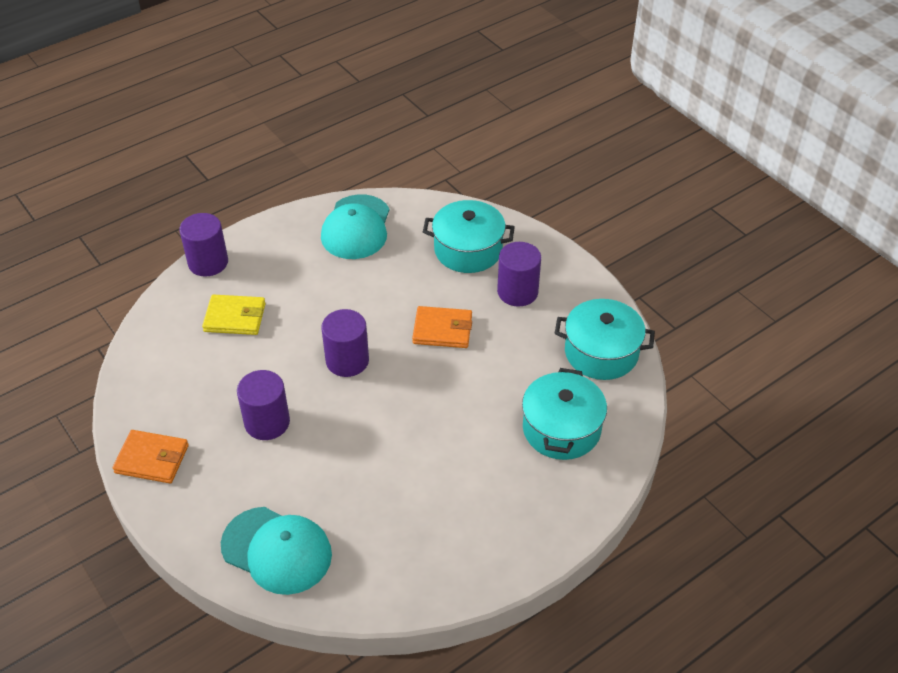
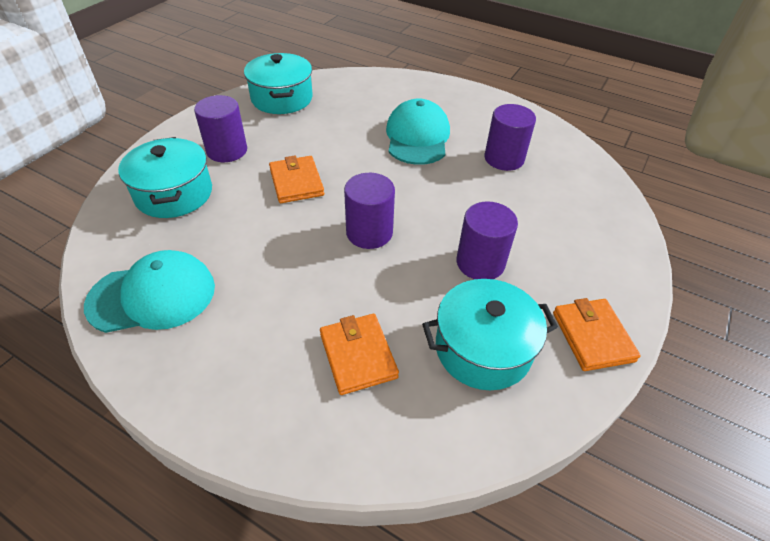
camera: 115 degrees left, 0 degrees up
(208, 262) = (268, 441): purple cylinder -> purple cylinder (504, 158)
(235, 317) = (358, 355): yellow wallet -> orange wallet
(277, 550) = (590, 207): turquoise cap -> turquoise cap (417, 137)
(561, 429) = (369, 102): turquoise pot -> turquoise pot (483, 348)

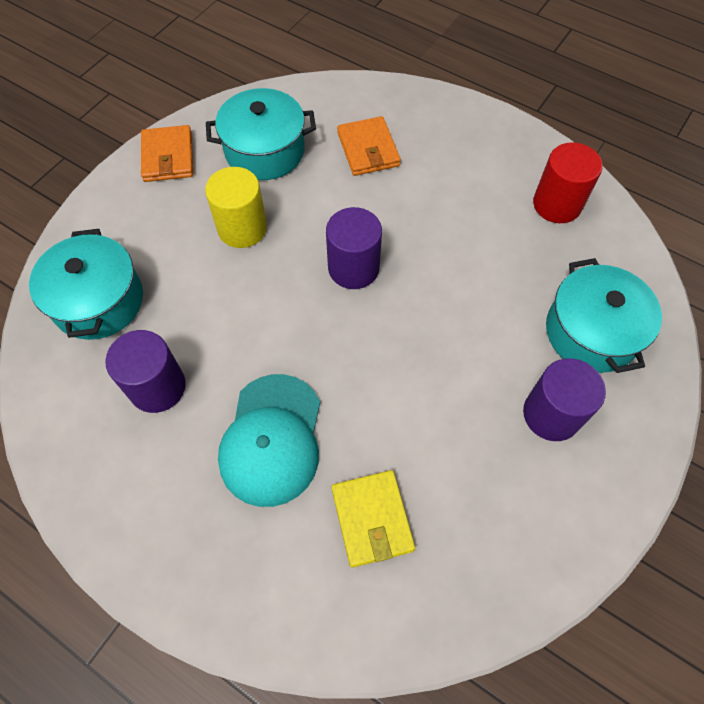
camera: 175 degrees left, 15 degrees up
(153, 296) = (557, 204): turquoise cap -> red cylinder
(282, 98) = (497, 559): turquoise pot -> turquoise pot (98, 301)
(296, 182) = (443, 348): orange wallet -> none
(351, 110) = (372, 519): none -> yellow wallet
(480, 263) = (242, 228): purple cylinder -> yellow cylinder

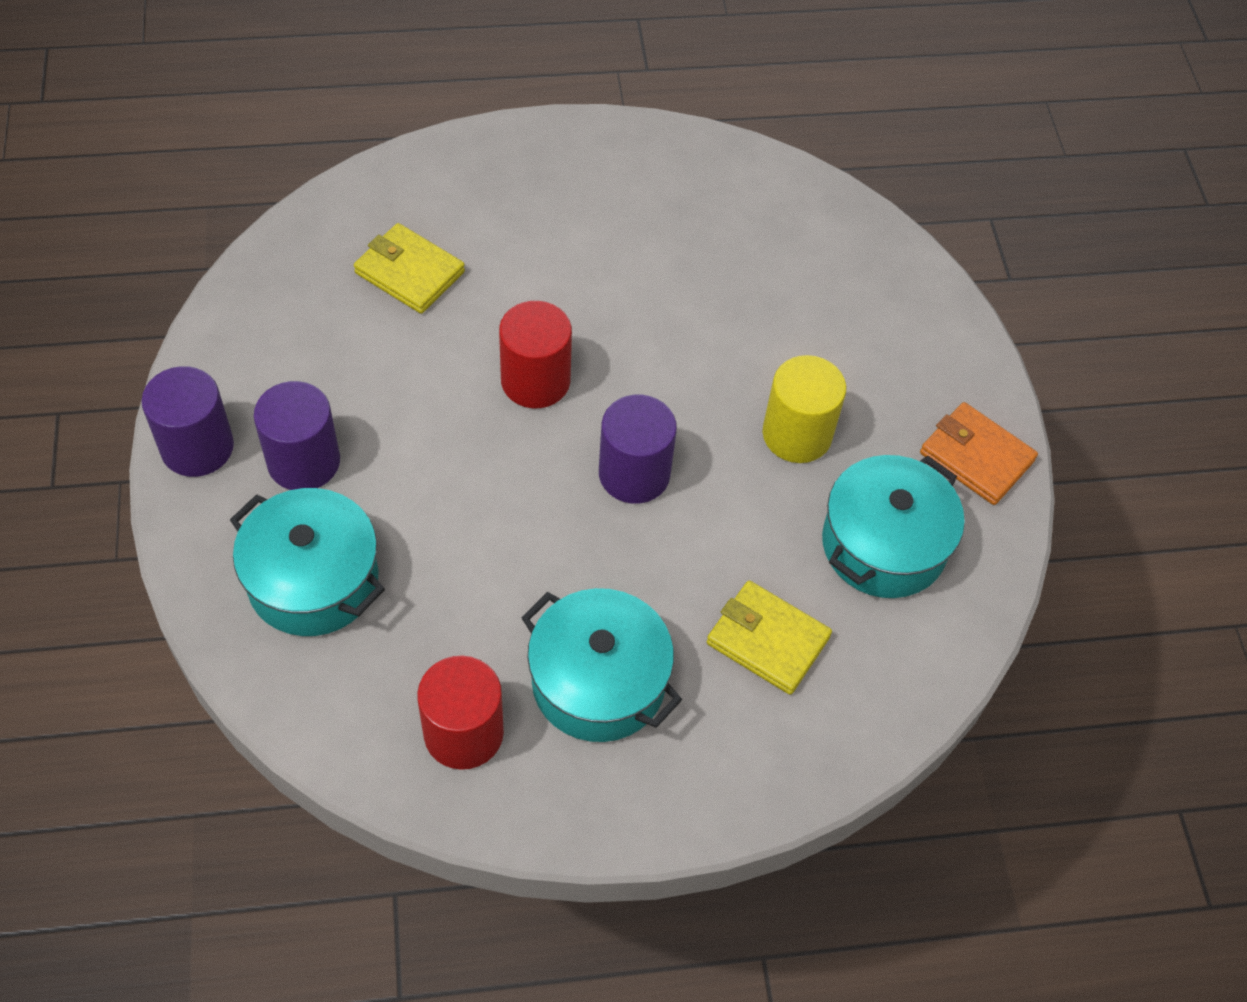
camera: 135 degrees right, 5 degrees down
(98, 301) = (842, 273): turquoise pot -> turquoise pot (598, 682)
(157, 387) = (698, 245): purple cylinder -> purple cylinder (197, 447)
(272, 439) = (553, 272): turquoise cap -> none
(357, 365) = (535, 381): none -> red cylinder
(368, 149) = (767, 640): orange wallet -> yellow wallet

